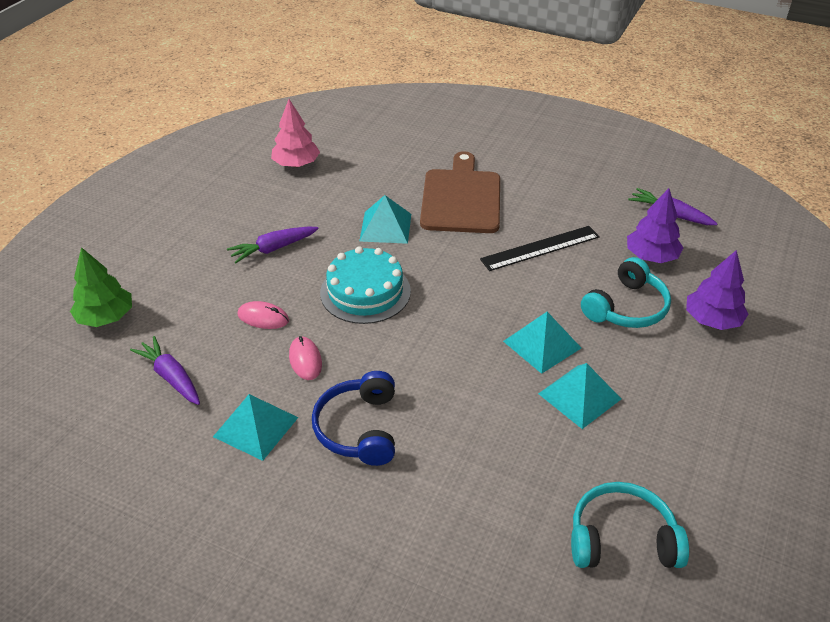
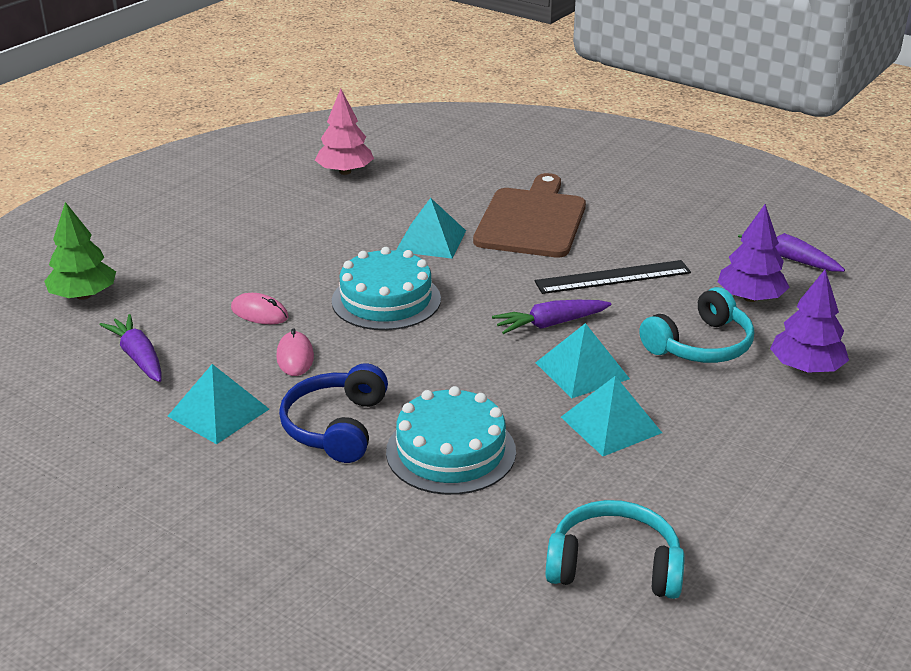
camera: 10 degrees right, 10 degrees down
(273, 249) = (292, 250): purple carrot -> purple carrot (550, 324)
(460, 441) = (451, 451): none -> turquoise cake

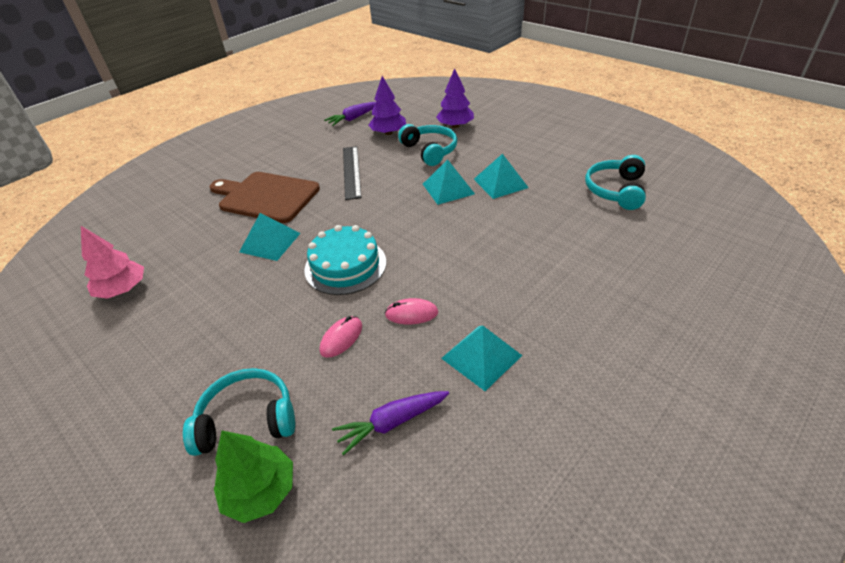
camera: 80 degrees left, 10 degrees up
(160, 275) = (247, 419): none -> turquoise headphones
(336, 426) = (501, 290): blue headphones -> none
(451, 451) = (526, 239): turquoise cake -> none
(550, 324) = (397, 196): purple carrot -> none

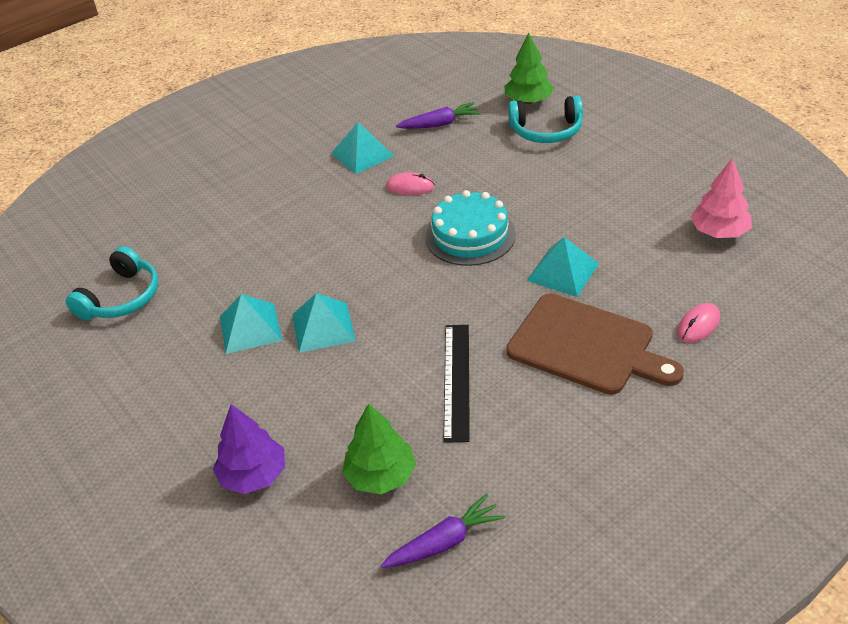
camera: 170 degrees left, 0 degrees up
(341, 338) = (475, 173): pink mouse -> pink mouse (698, 325)
(388, 133) = (381, 475): purple tree -> green tree
(430, 151) = (322, 411): turquoise headphones -> none

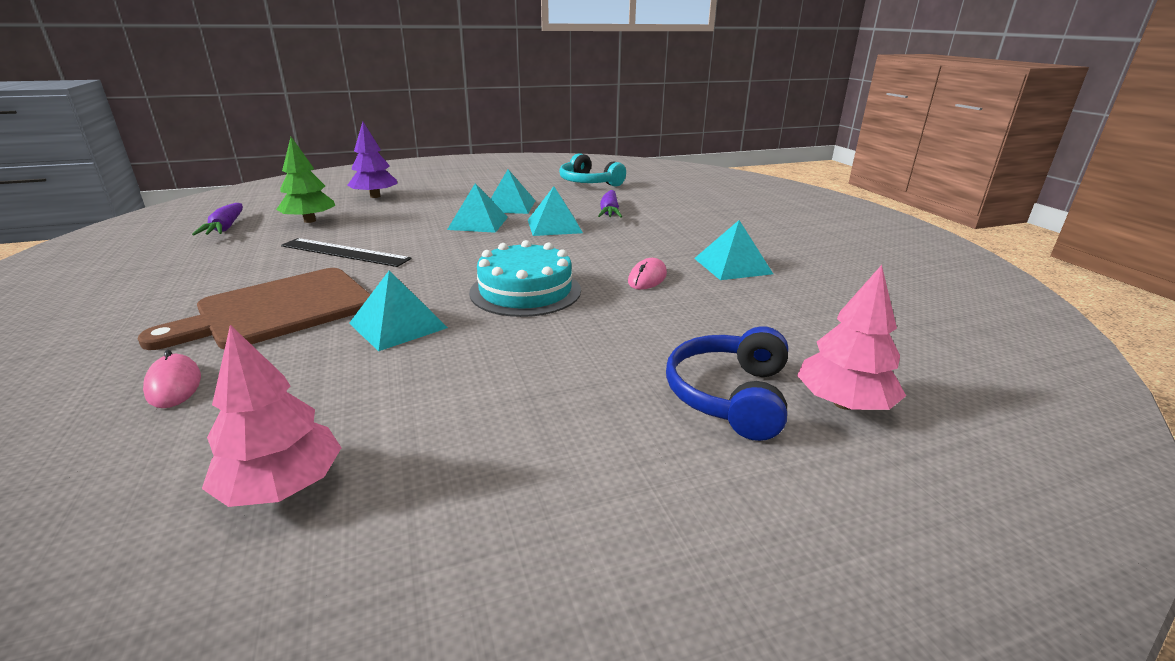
camera: 105 degrees right, 15 degrees down
(309, 270) = (554, 226): none -> turquoise pyramid
(440, 124) = (786, 317): purple carrot -> purple carrot (609, 212)
(528, 101) = (843, 403): green tree -> pink tree
(546, 131) = (729, 395): turquoise headphones -> blue headphones

